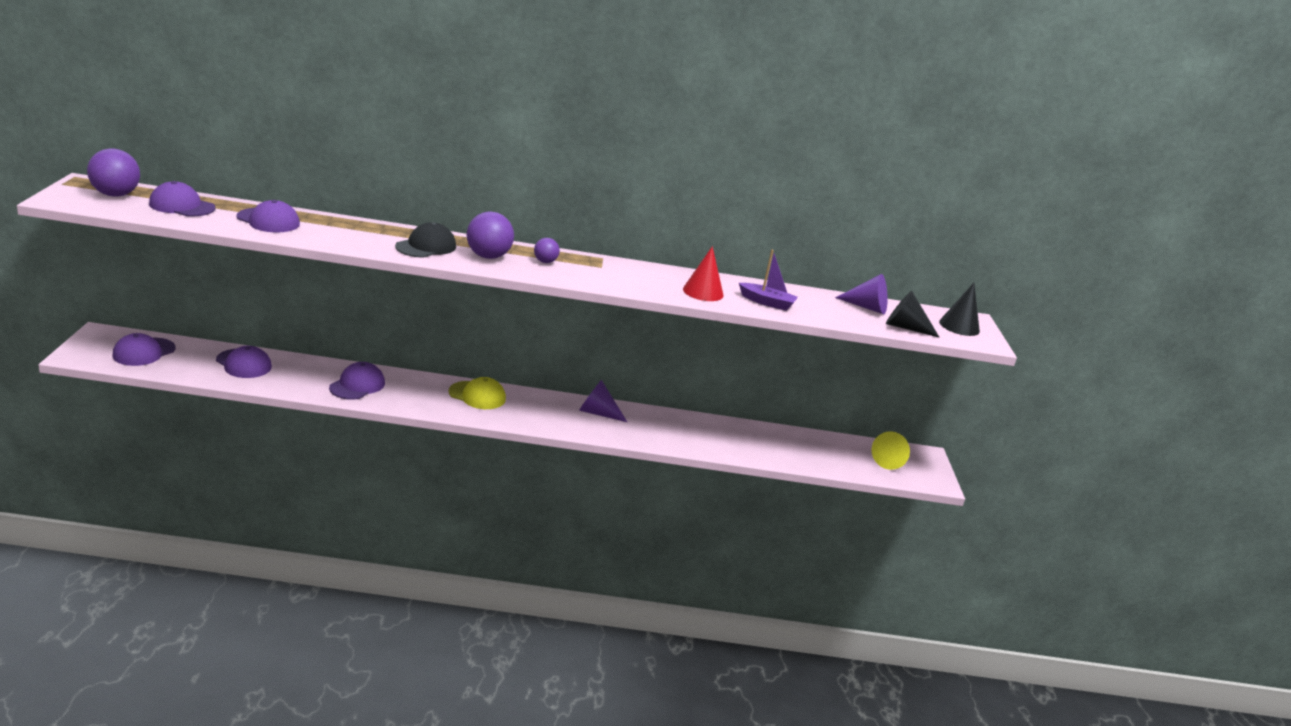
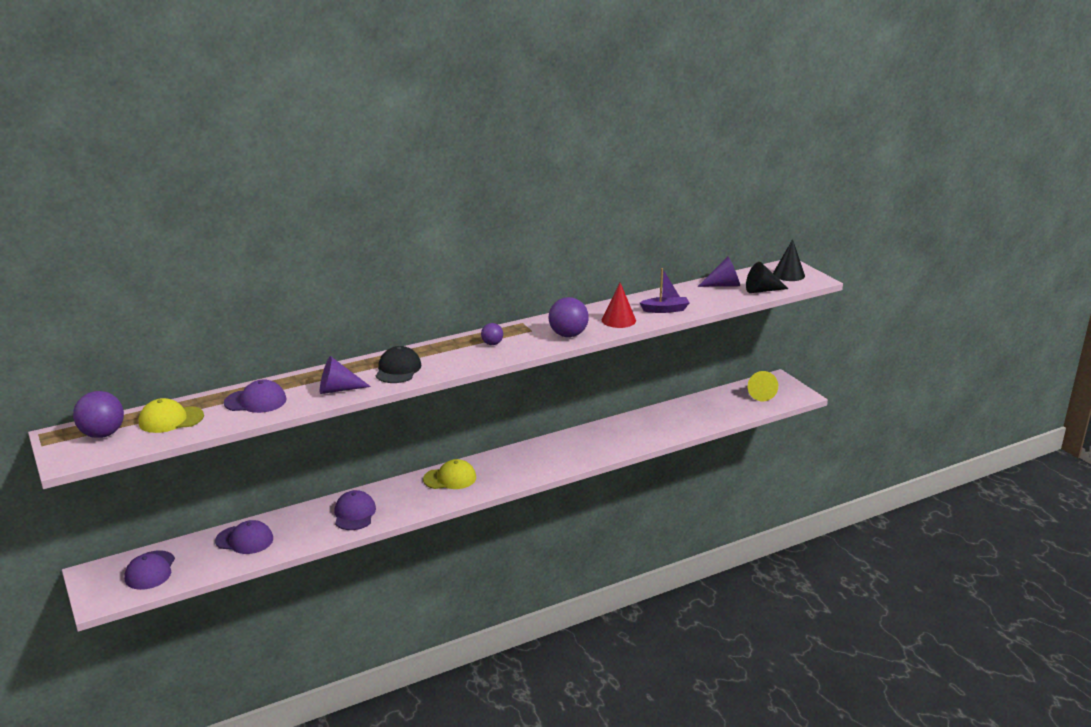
camera: 25 degrees left, 0 degrees up
(182, 206) = (171, 419): purple cap -> yellow cap
(488, 256) = (450, 357): purple ball -> purple ball (568, 335)
(598, 413) = (547, 450): purple cone -> purple cone (338, 389)

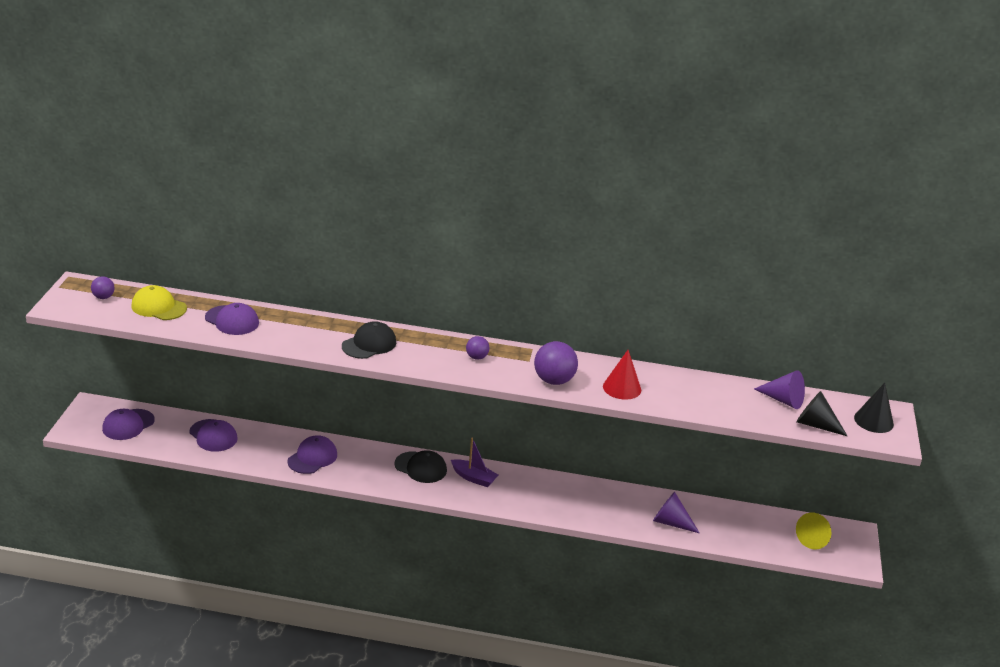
camera: 35 degrees right, 5 degrees up
(102, 434) = (103, 297): purple ball -> purple ball, size x0.55
(338, 389) = (301, 340): purple cone -> purple cone (671, 522)
(450, 478) = (420, 467): yellow cap -> black cap
(665, 310) = (682, 398): purple boat -> purple boat (474, 478)

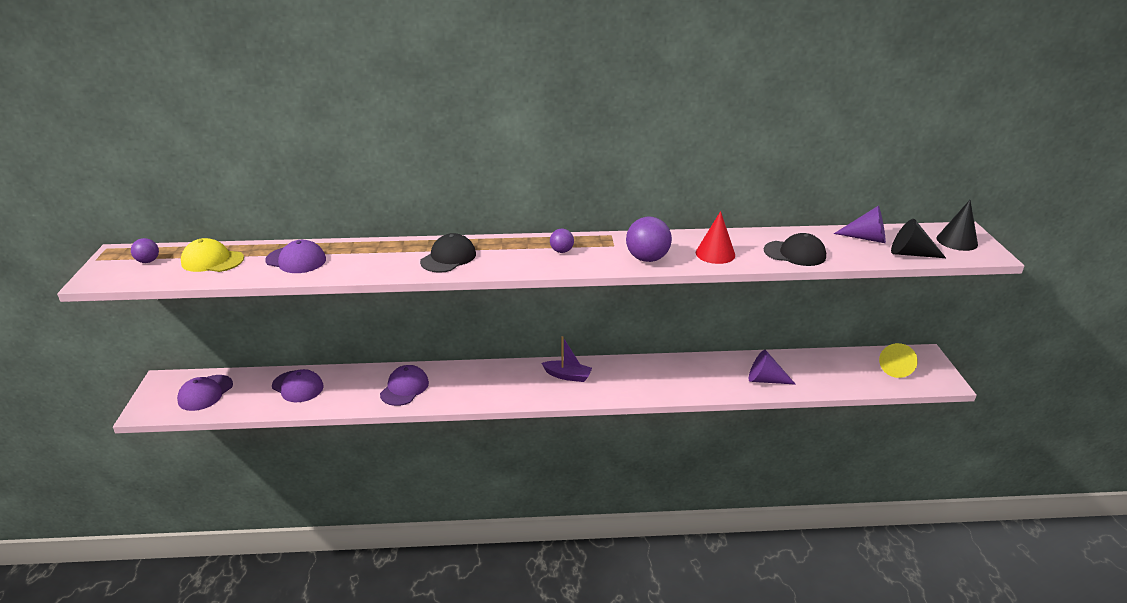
camera: 10 degrees left, 0 degrees up
(420, 467) = (513, 376): black cap -> black cap (795, 253)

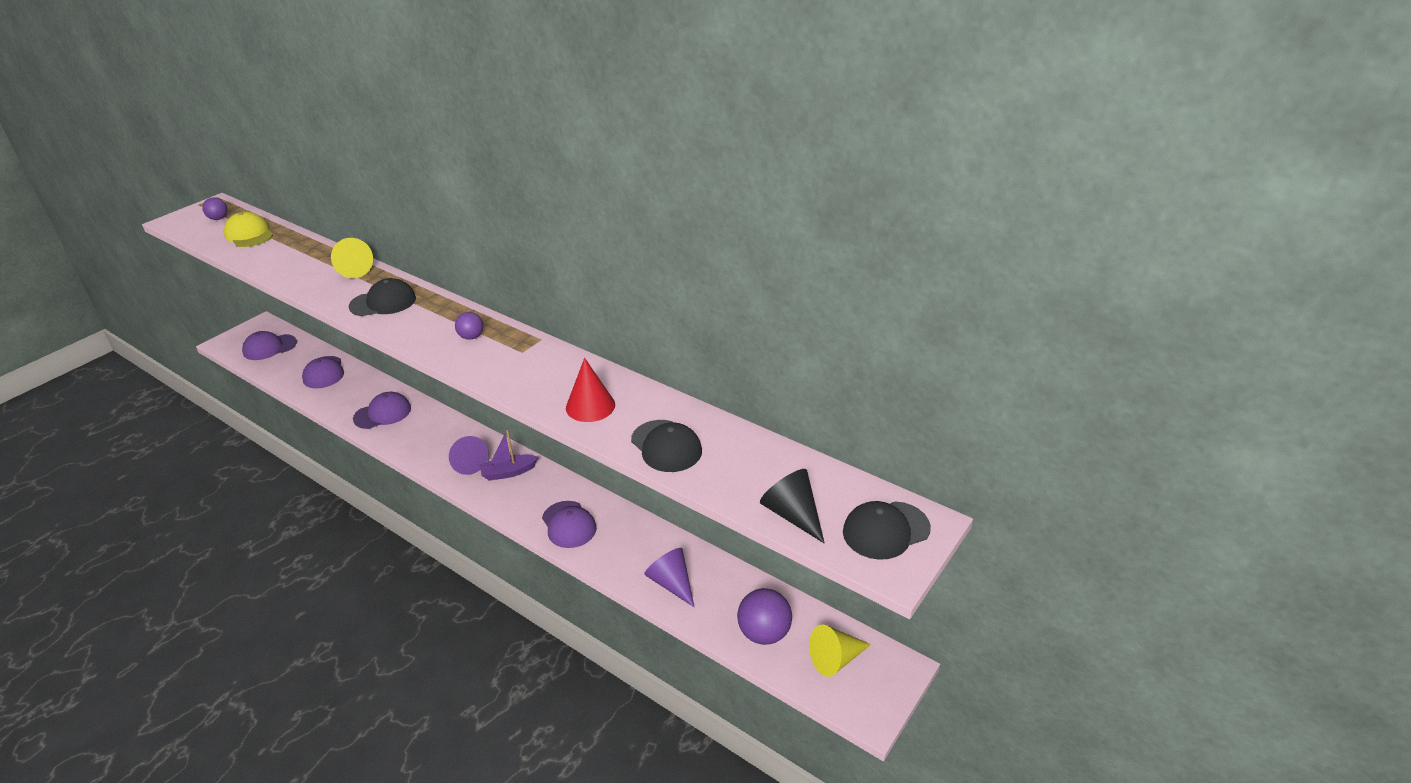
camera: 40 degrees right, 5 degrees up
(296, 260) = (292, 257): purple cap -> purple cap (569, 524)
(374, 249) = (353, 269): none -> yellow cone
(567, 376) = (508, 472): purple boat -> purple boat turned 105 degrees clockwise
(647, 259) = (522, 380): purple ball -> purple ball (764, 633)
(866, 238) = (781, 468): purple cone -> purple cone (468, 462)
(957, 241) = (886, 530): black cone -> black cap

